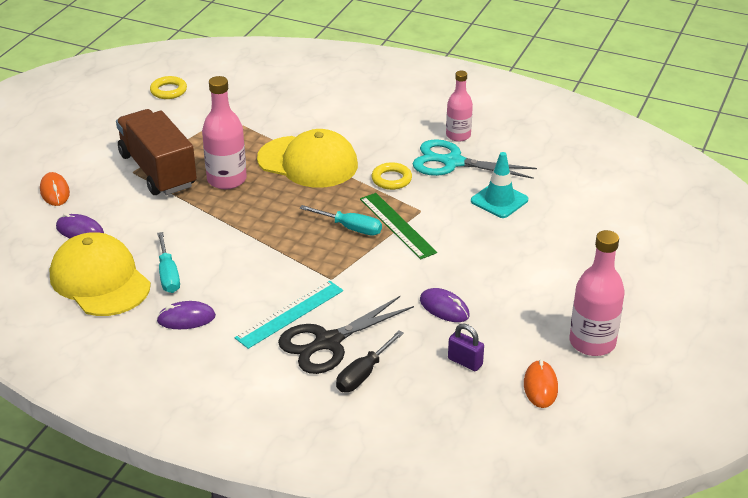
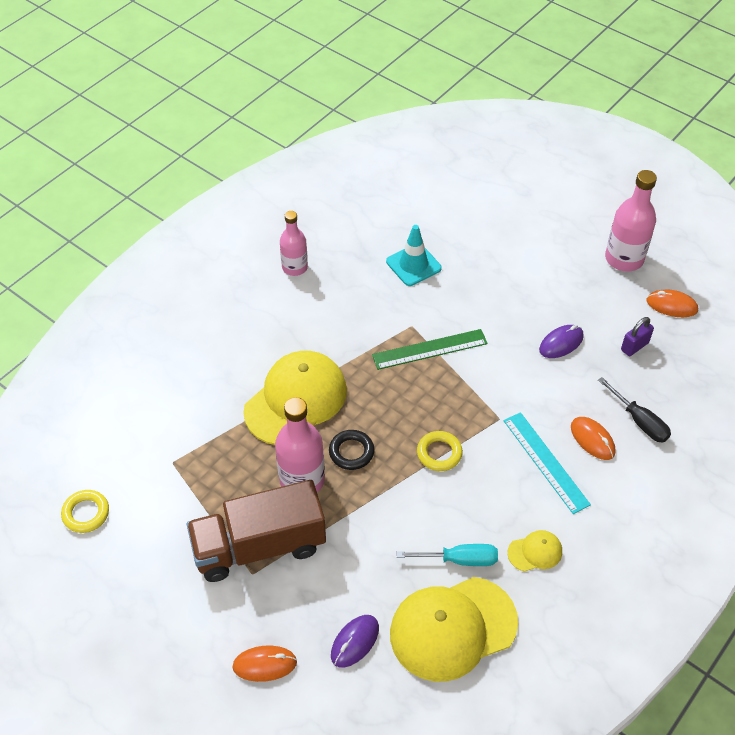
camera: 75 degrees left, 15 degrees up
(186, 318) = (535, 552): purple mouse -> yellow cap
(263, 200) = (351, 452): none -> black ring
(327, 342) = (592, 439): black scissors -> orange mouse
(351, 228) = (423, 386): turquoise screwdriver -> none
(391, 179) = (352, 337): yellow ring -> yellow ring (439, 453)
(452, 162) = (339, 283): turquoise scissors -> none

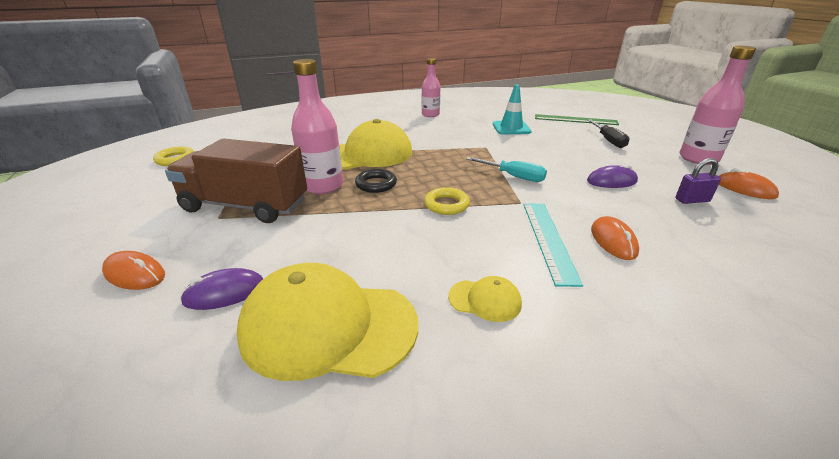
camera: 30 degrees right, 20 degrees down
(429, 349) = (490, 158): green ruler -> green ruler (575, 120)
(460, 560) = (396, 274): turquoise screwdriver -> turquoise screwdriver (514, 177)
(640, 421) = (680, 245): black screwdriver -> black screwdriver (608, 141)

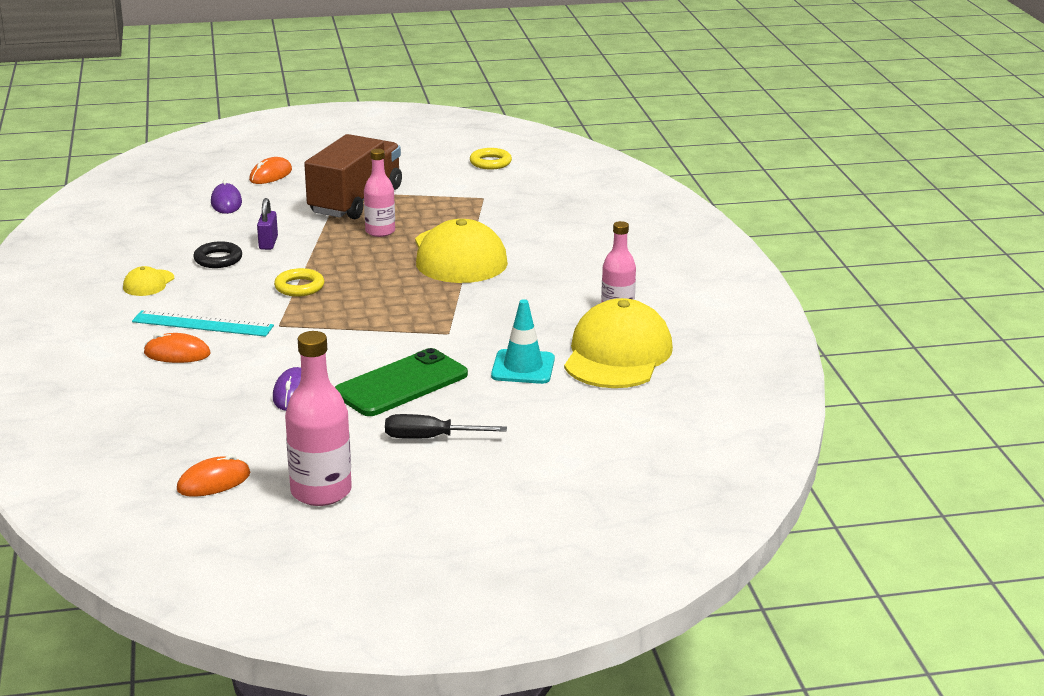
camera: 100 degrees right, 5 degrees down
(323, 186) = (380, 231): pink bottle -> pink bottle, size x0.66
(328, 327) = (165, 233): yellow cap -> yellow cap (617, 354)
(376, 184) = (368, 256): black ring -> black ring (218, 259)
(514, 177) = (343, 334): turquoise screwdriver -> none
(561, 152) = (401, 384): none -> green phone
(575, 120) = (547, 439): green ruler -> none
(692, 200) = (215, 429): purple padlock -> purple padlock (268, 243)

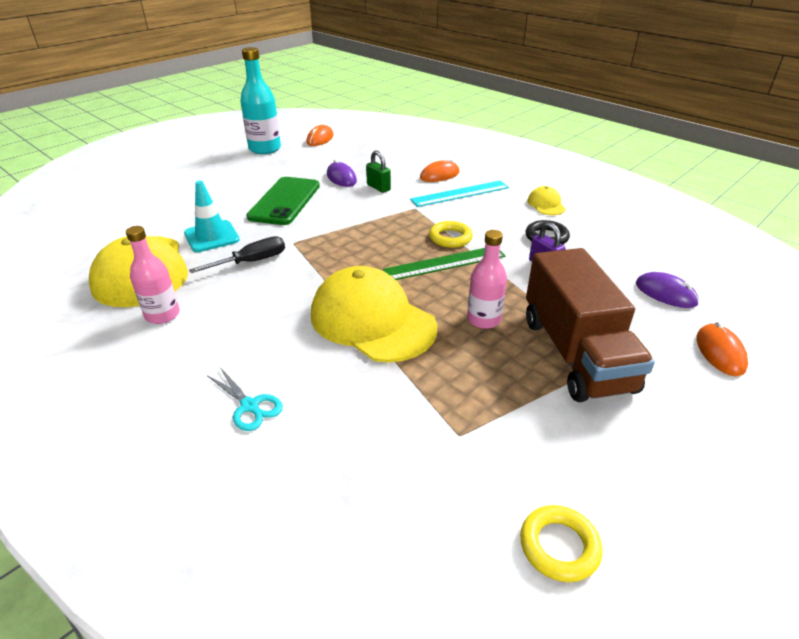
camera: 145 degrees right, 10 degrees up
(273, 363) = (378, 187): none -> green padlock
(321, 492) = (265, 149): pink bottle -> turquoise bottle
(341, 271) = (445, 263): none -> green ruler
(429, 438) = (235, 182): black screwdriver -> black screwdriver (252, 261)
(590, 242) = (250, 406): none -> turquoise scissors

